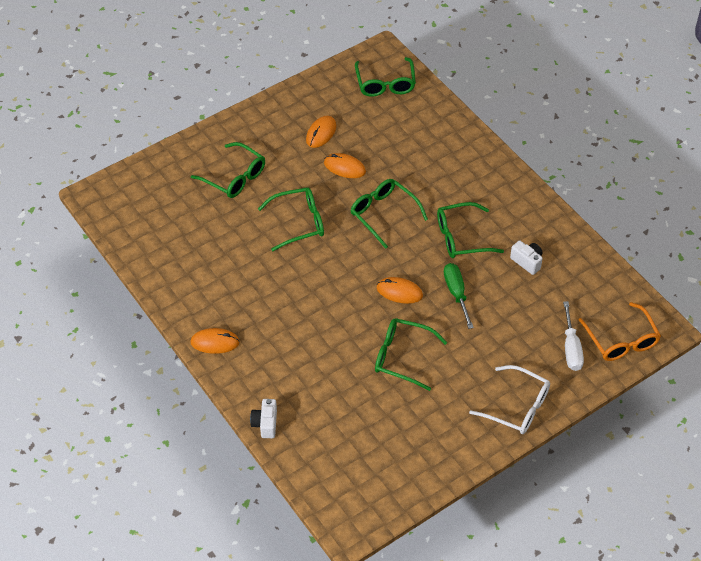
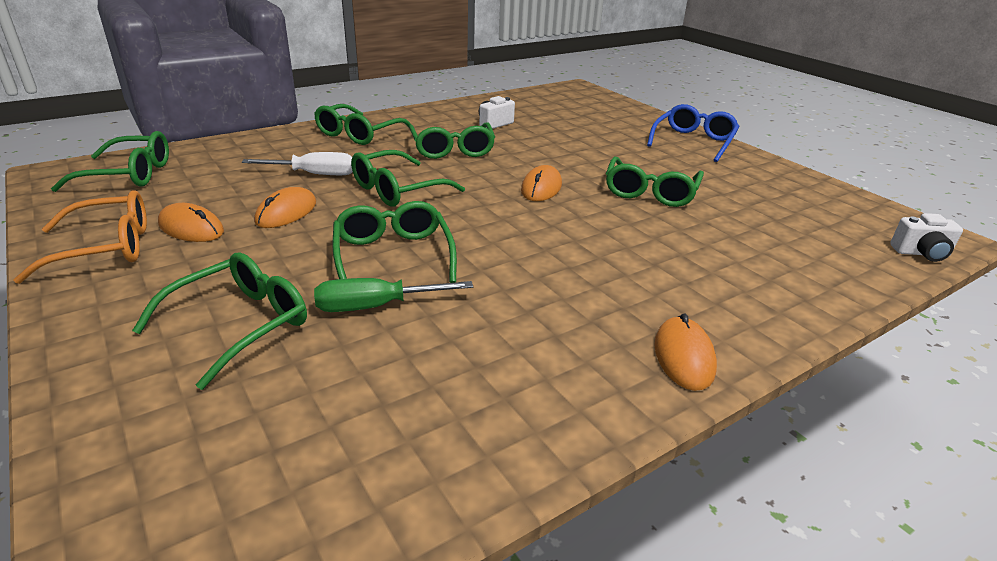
camera: 90 degrees left, 20 degrees down
(265, 424) = (832, 301): white camera -> white camera (921, 253)
(456, 293) = (542, 157): green screwdriver -> green screwdriver (376, 306)
(481, 178) = (358, 134): none -> green glasses
(517, 407) = (693, 141): white glasses -> blue glasses
(571, 347) = (607, 116): white screwdriver -> white screwdriver (314, 174)
(621, 341) = (593, 100): orange glasses -> orange glasses (106, 248)

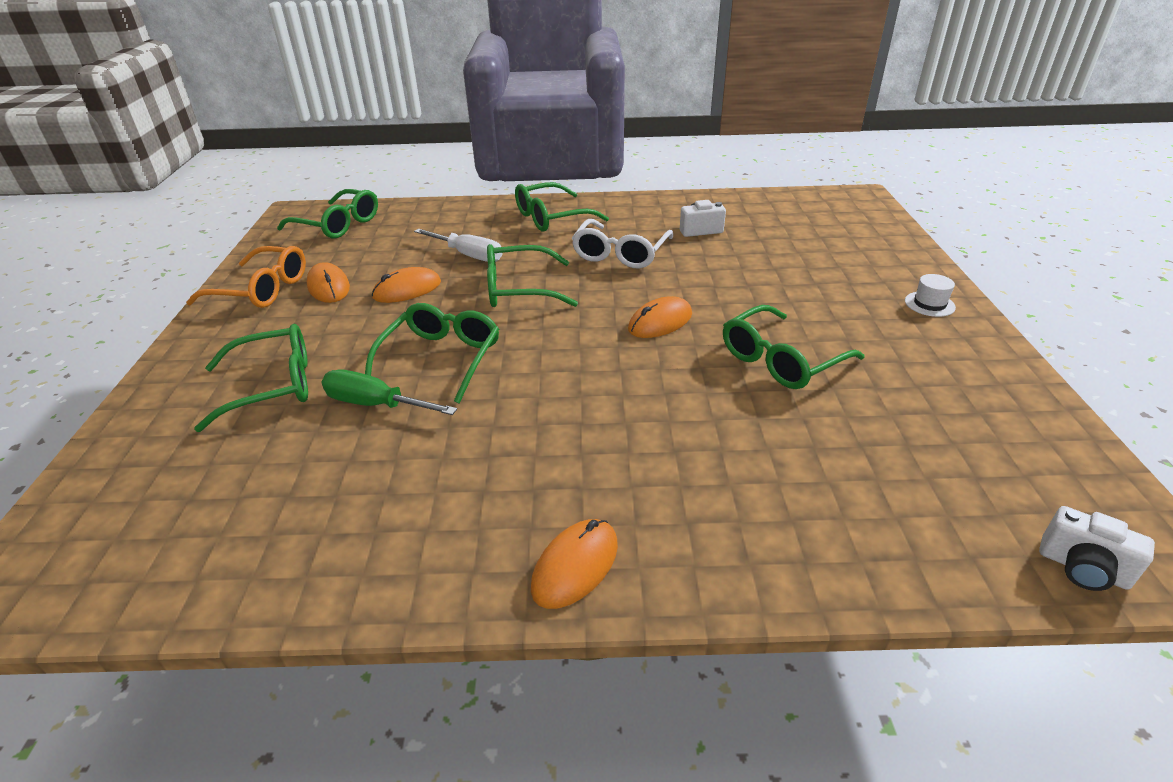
camera: 35 degrees right, 5 degrees up
(452, 149) = (620, 254): green glasses -> white glasses
(693, 141) = (929, 304): blue glasses -> white hat

